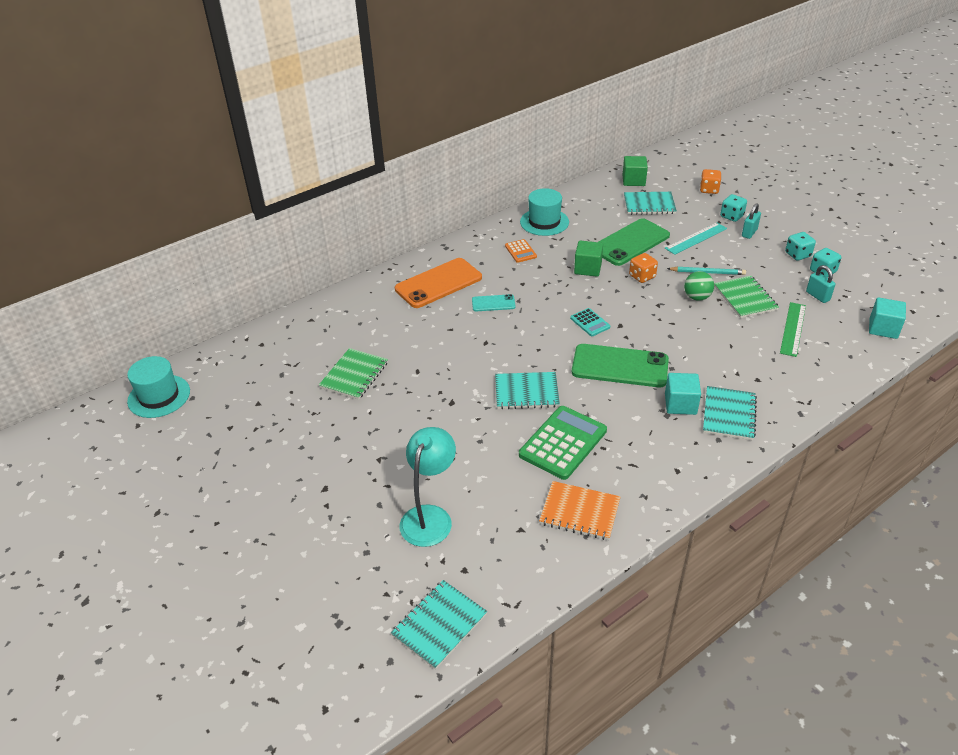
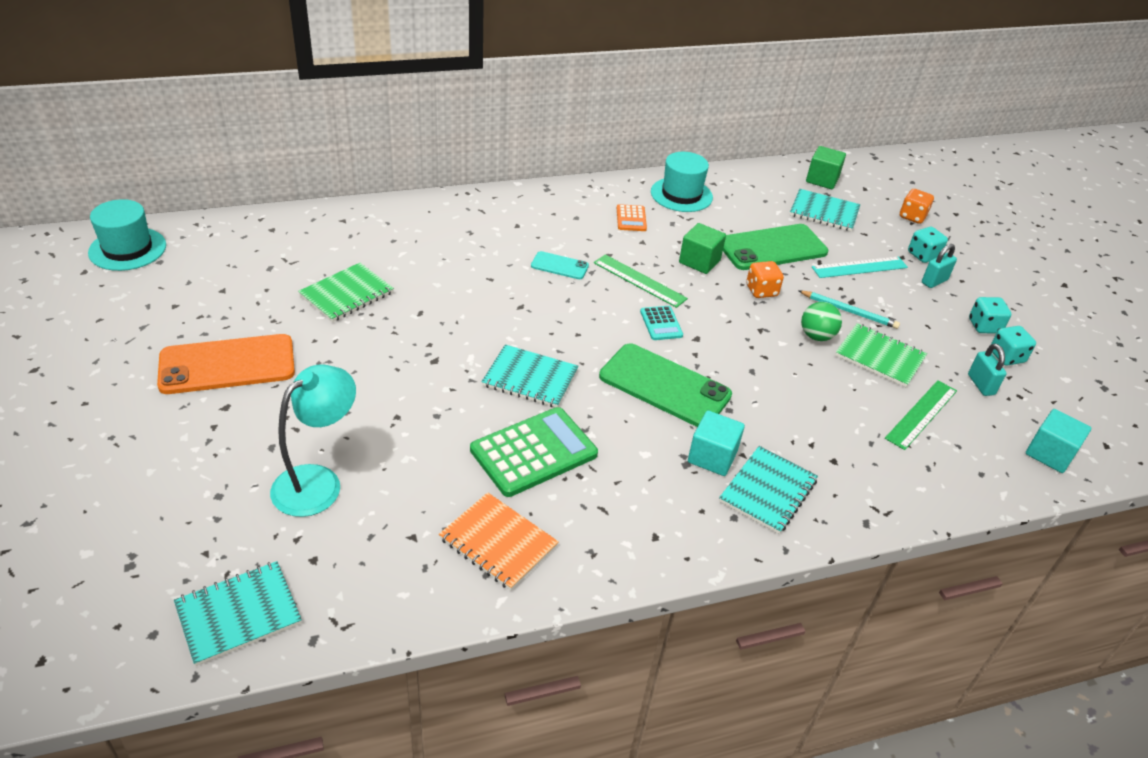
camera: 15 degrees right, 0 degrees up
(438, 283) = (511, 225): orange phone -> orange phone (227, 365)
(555, 296) = (639, 280): none -> green ruler
(745, 298) = (879, 357): green notebook -> green notebook turned 60 degrees counterclockwise

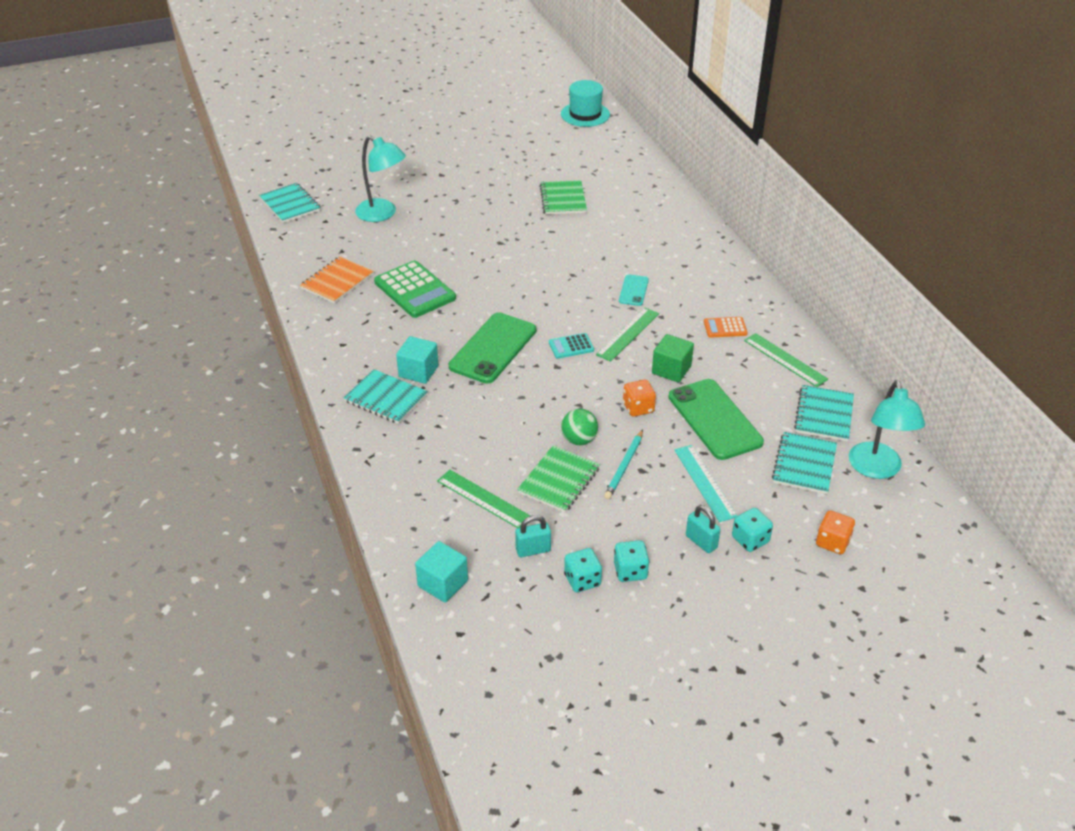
camera: 90 degrees right, 0 degrees up
(227, 365) = (478, 168): orange phone -> none
(347, 294) = (563, 199): green notebook -> green notebook turned 45 degrees clockwise
(530, 378) = (489, 284): turquoise notebook -> turquoise notebook (824, 415)
(681, 195) = (785, 360): turquoise hat -> green ruler
(822, 180) = (877, 469): green cube -> turquoise lamp

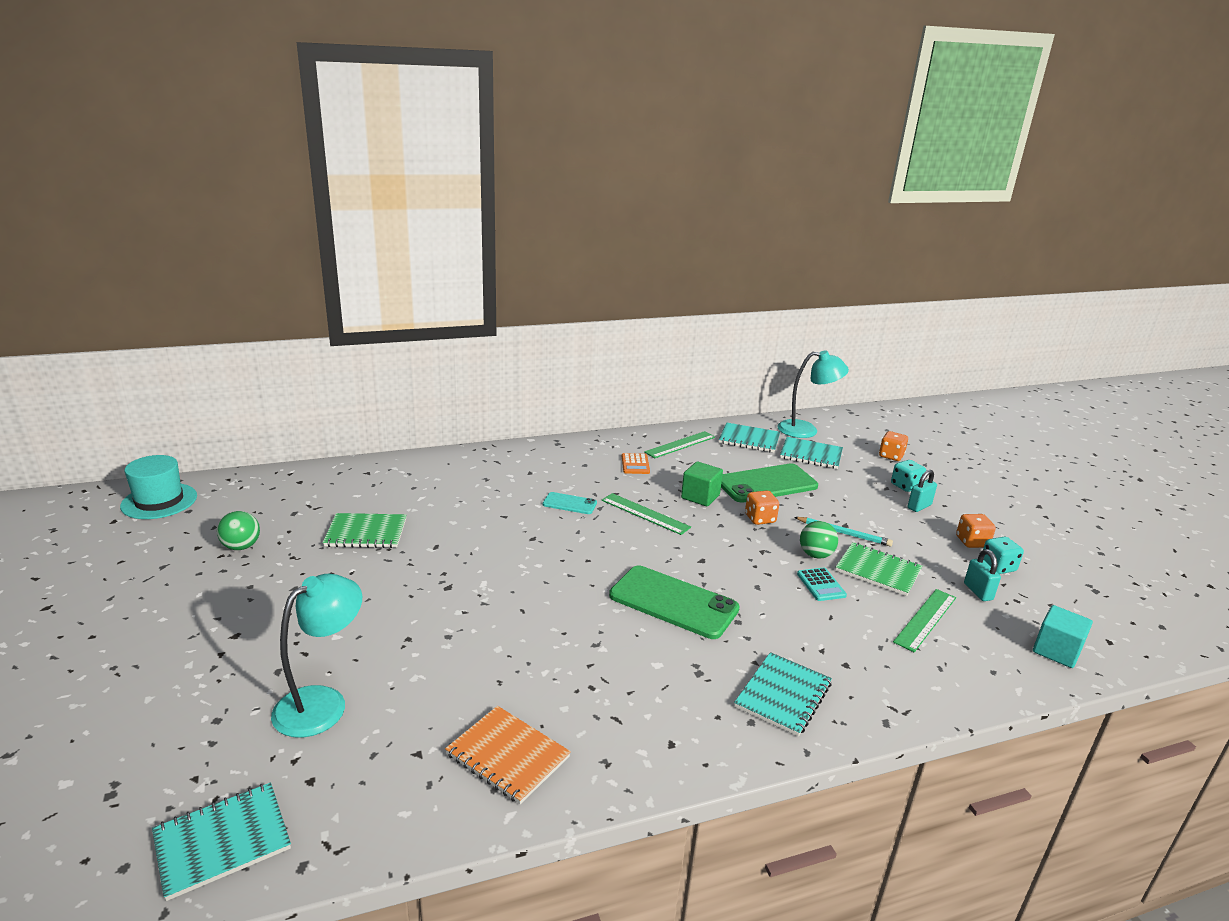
camera: 90 degrees left, 15 degrees down
(415, 290) = (545, 667): green calculator -> none
(418, 371) = (724, 665): turquoise cube -> none
(535, 156) = (241, 547): none -> green ball
(571, 346) = (667, 549): turquoise calculator -> turquoise calculator (821, 585)
(630, 571) = (972, 542): turquoise dice -> orange dice
(705, 482) = (848, 497): turquoise ruler -> none

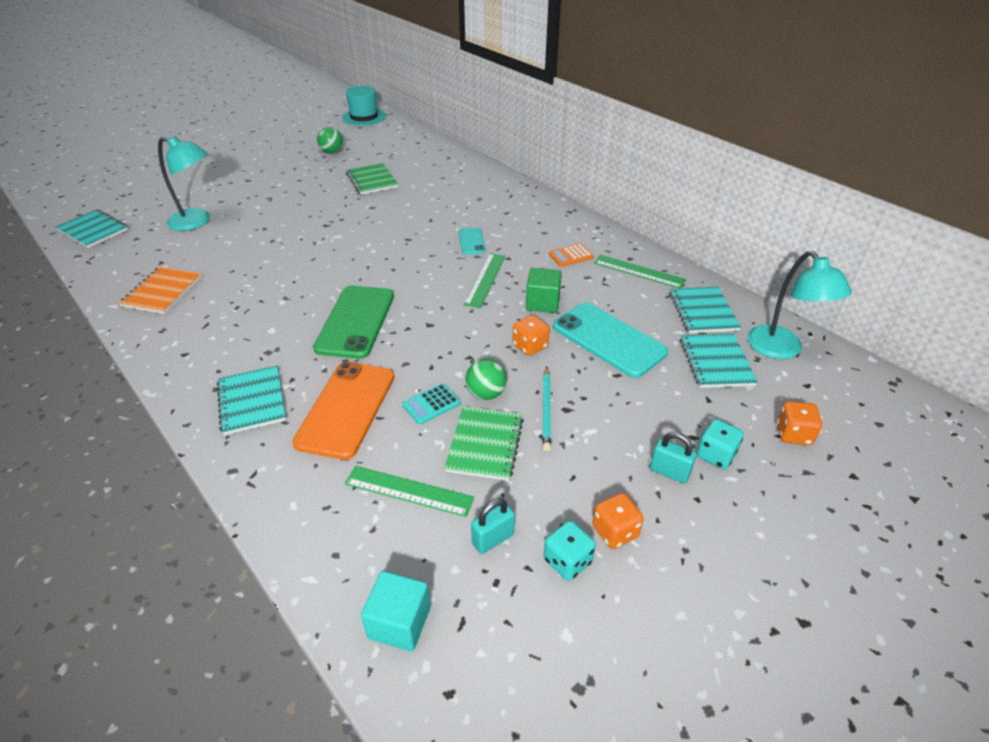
camera: 70 degrees right, 15 degrees up
(766, 484) = (608, 340): green phone -> turquoise phone
(783, 695) = (252, 401): turquoise notebook -> turquoise notebook turned 60 degrees clockwise
(813, 634) = (346, 409): none -> orange phone

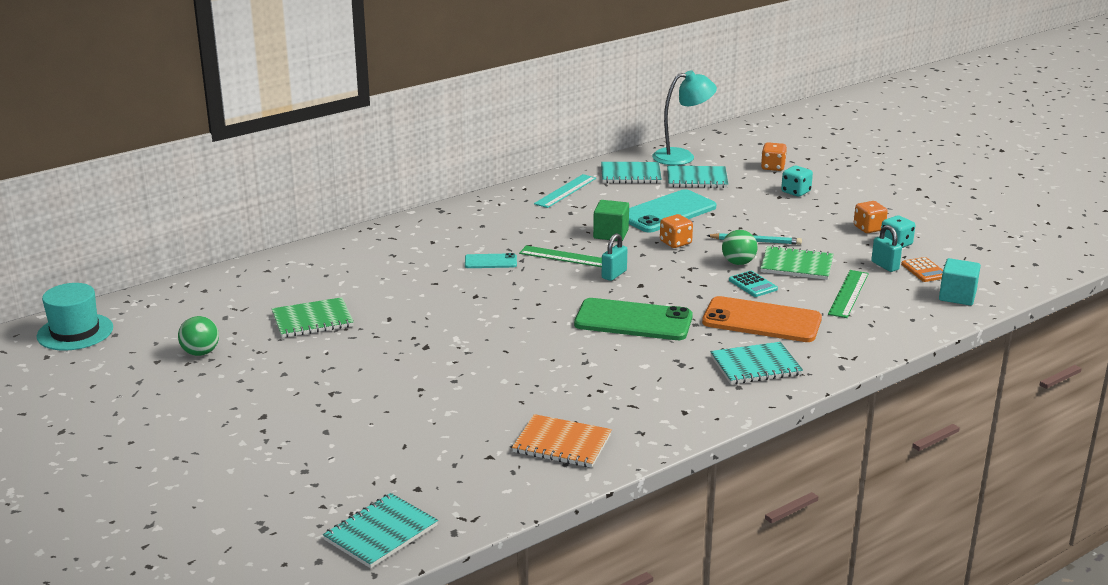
camera: 85 degrees left, 15 degrees down
(197, 221) = (384, 443): turquoise lamp -> none
(570, 256) = (532, 216): orange calculator -> orange calculator (924, 270)
(639, 271) = (565, 191): green ruler -> turquoise ruler
(669, 472) = (814, 207): turquoise padlock -> turquoise padlock (614, 274)

